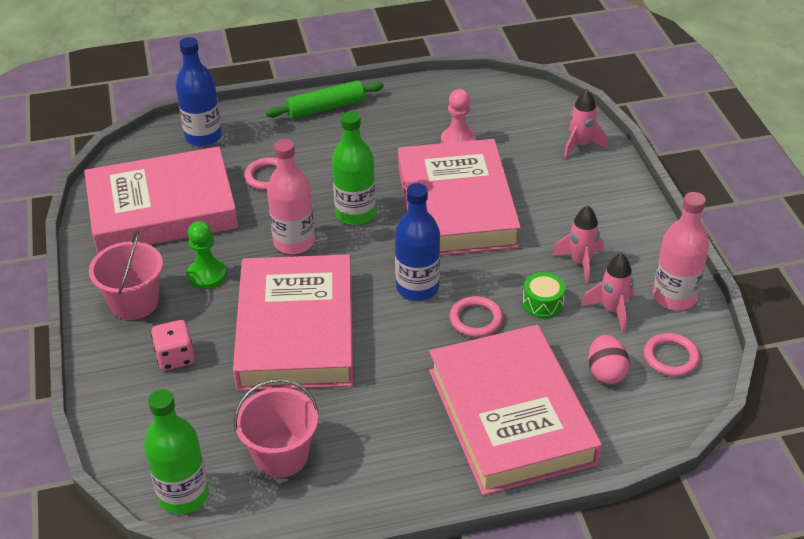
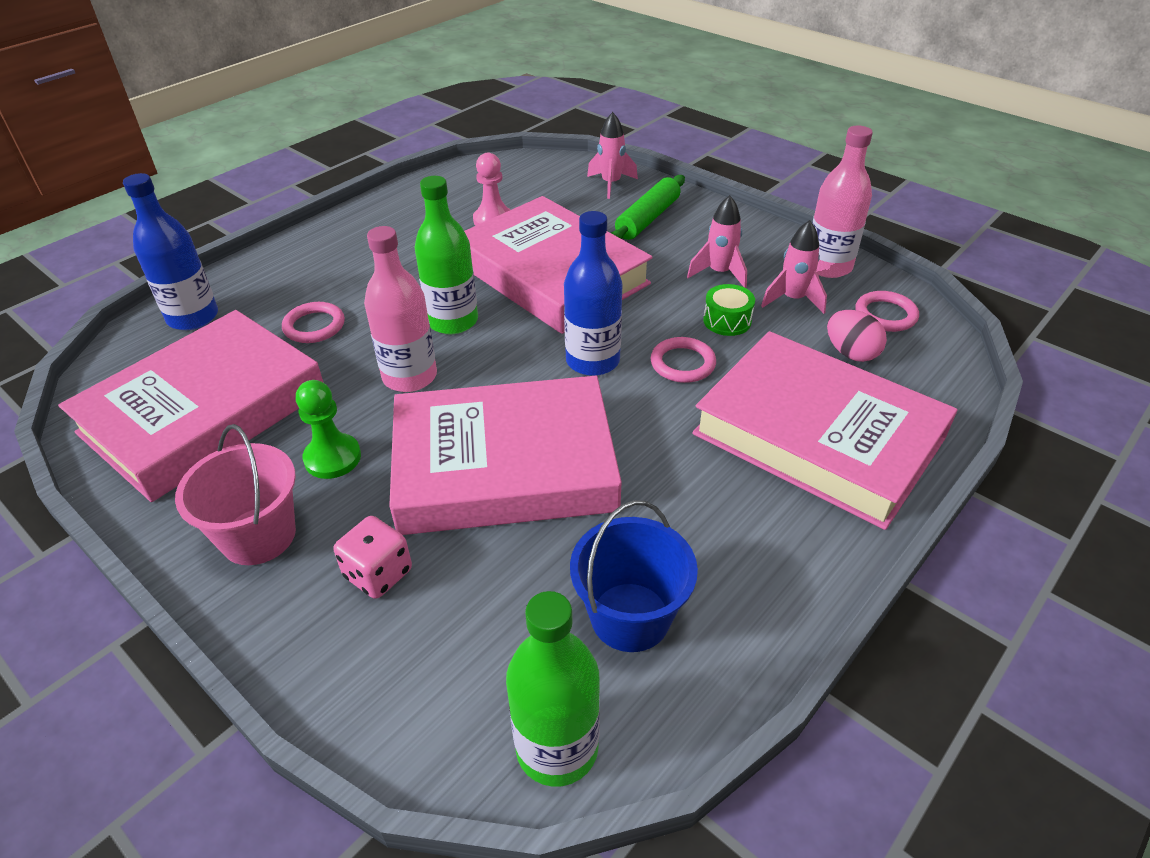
camera: 35 degrees left, 0 degrees up
(281, 455) = (630, 617): pink bucket -> blue bucket
(296, 330) = (504, 465): pink book -> pink book turned 60 degrees counterclockwise
(326, 108) = (321, 240): green rolling pin -> green rolling pin (648, 219)

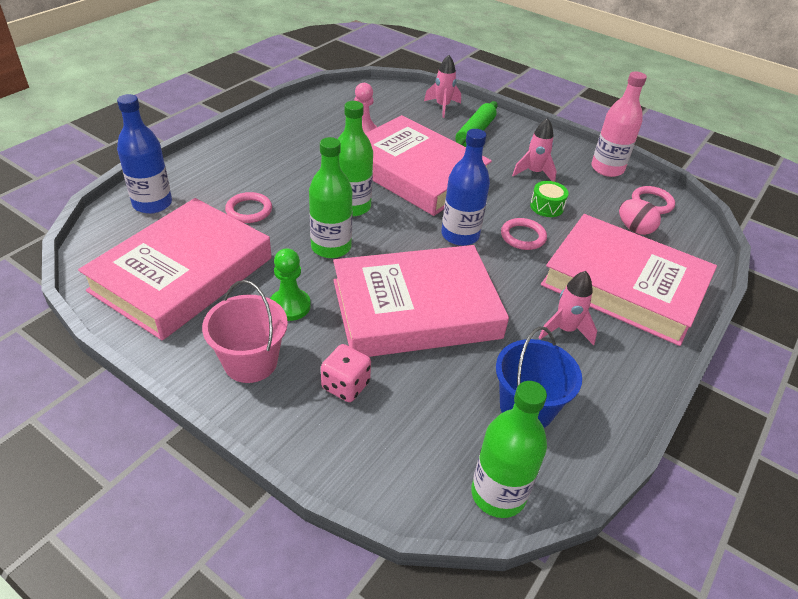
camera: 10 degrees left, 0 degrees up
(410, 377) = (331, 247): pink bottle -> green bottle
(793, 299) = (588, 192): pink rocket -> pink rocket (565, 330)

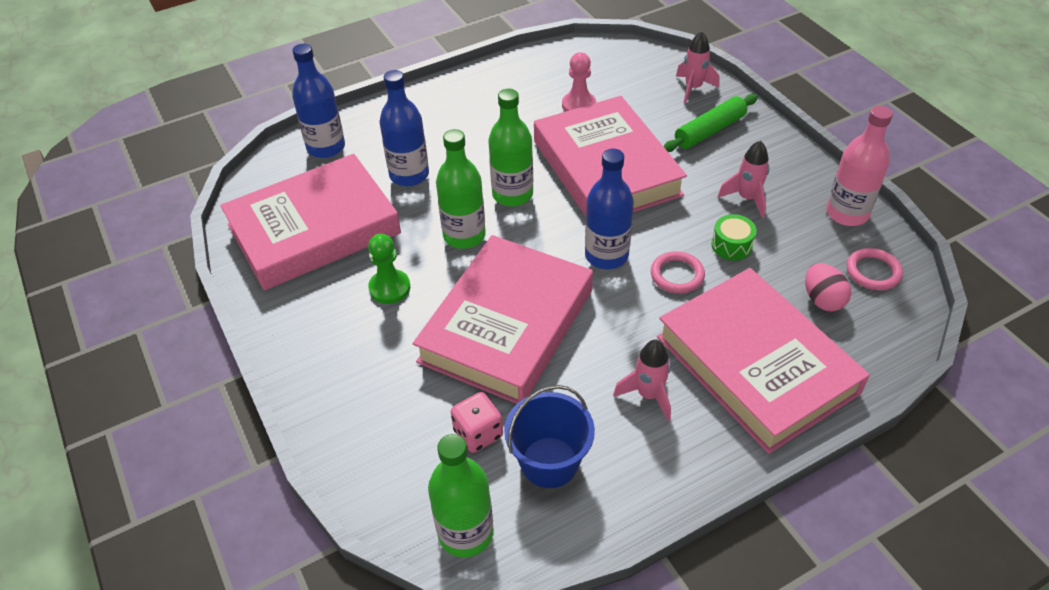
camera: 30 degrees right, 5 degrees up
(249, 210) = (409, 175): pink ring -> blue bottle
(250, 362) = (324, 333): pink bucket -> none
(345, 385) = (393, 383): pink dice -> pink dice (478, 433)
(415, 309) = (506, 325): pink book -> pink book turned 75 degrees counterclockwise

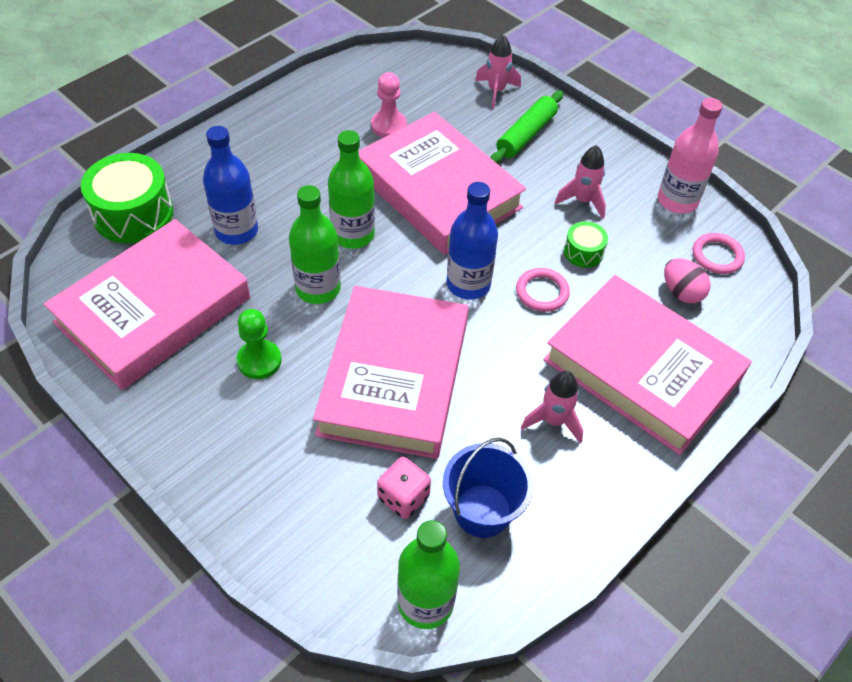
camera: 20 degrees left, 5 degrees up
(326, 147) = (133, 214): blue bottle -> green drum

